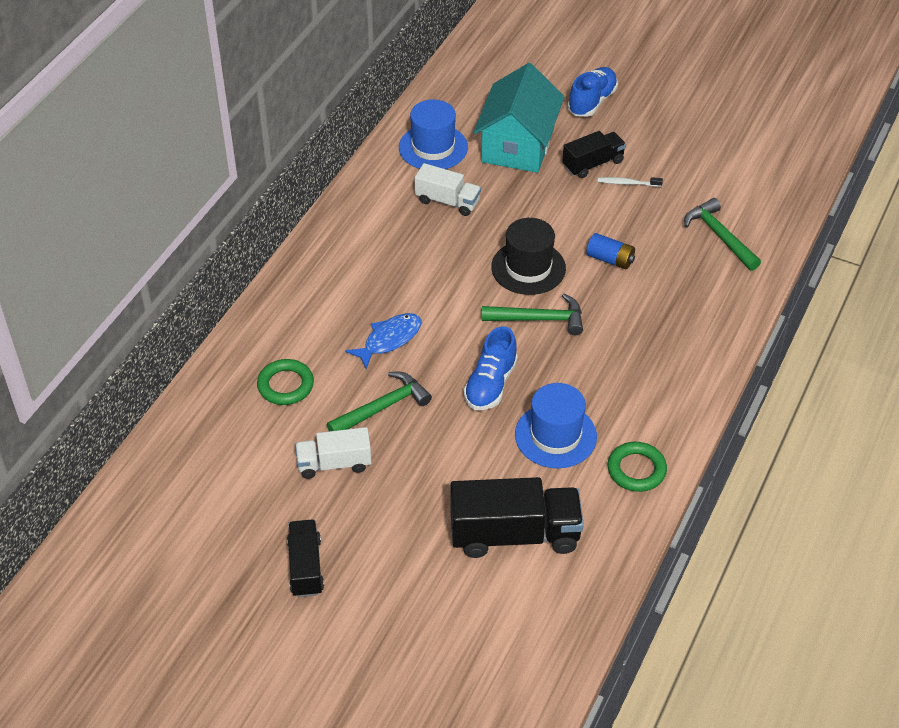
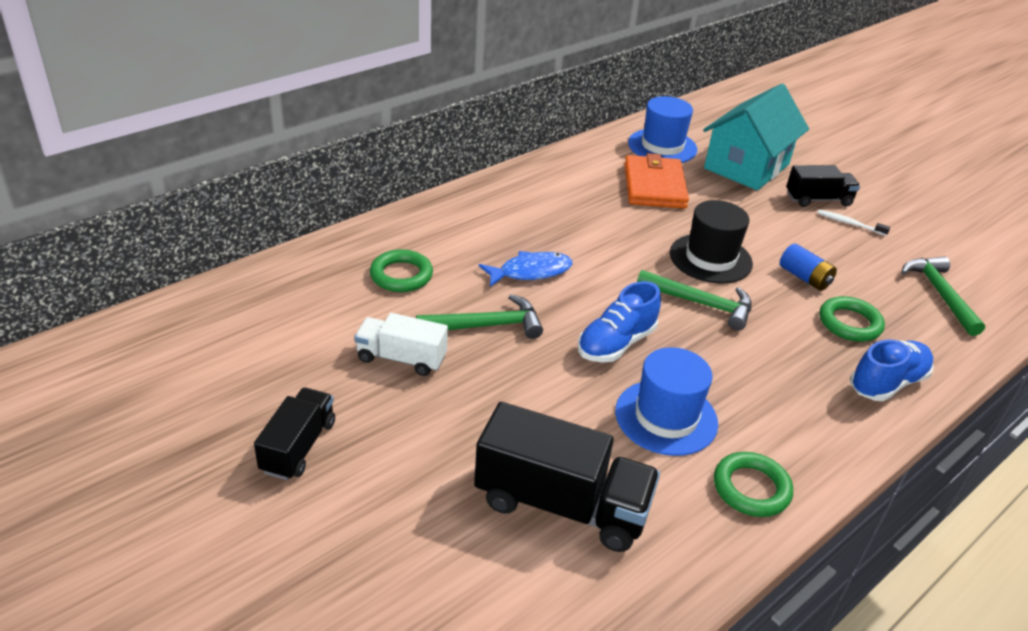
camera: 20 degrees right, 10 degrees down
(447, 201) = (654, 186): white truck -> orange wallet
(592, 102) = (837, 156): blue shoe -> blue shoe (887, 383)
(659, 294) = (849, 323): none -> green ring

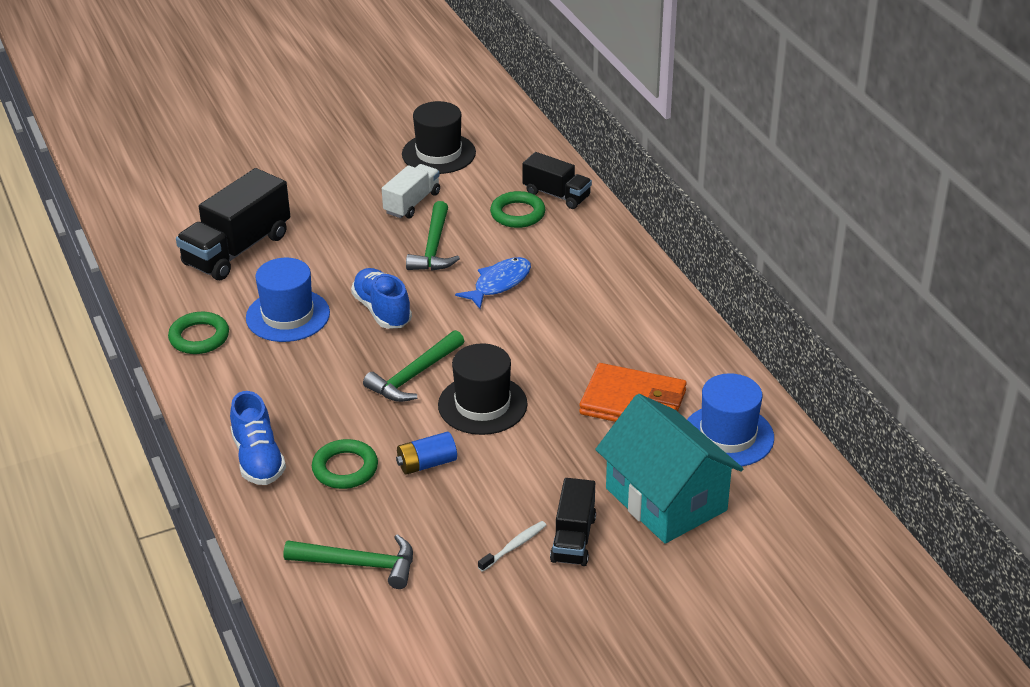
camera: 110 degrees right, 0 degrees up
(281, 355) = (438, 153): none -> black hat
(298, 447) = (344, 156): black truck -> black truck (556, 195)
(531, 272) = (499, 283): blue fish -> blue fish turned 135 degrees counterclockwise

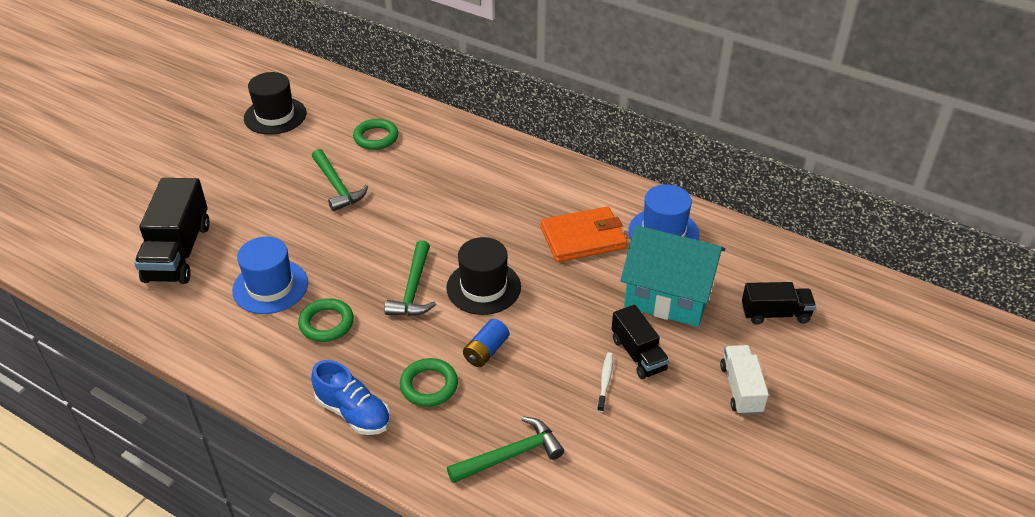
camera: 35 degrees left, 5 degrees up
(199, 337) = (211, 337): green ring -> green ring (326, 323)
(382, 310) = (342, 250): blue shoe -> none
(412, 203) = (289, 160): white truck -> white truck (741, 389)
(499, 283) = (411, 193): blue fish -> none
(556, 195) = (391, 113): black truck -> black truck (775, 314)

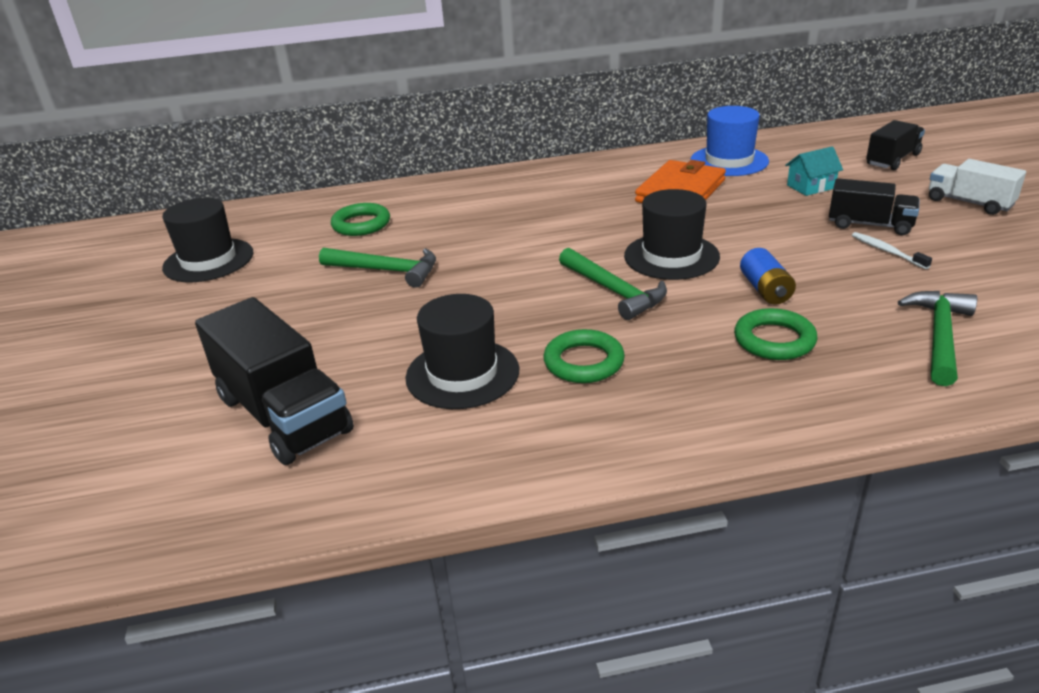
camera: 40 degrees left, 10 degrees down
(270, 287) = (462, 374): blue hat -> black hat
(353, 413) = (756, 404): blue shoe -> none
(668, 295) = (811, 187): turquoise house -> turquoise house, size x0.43

